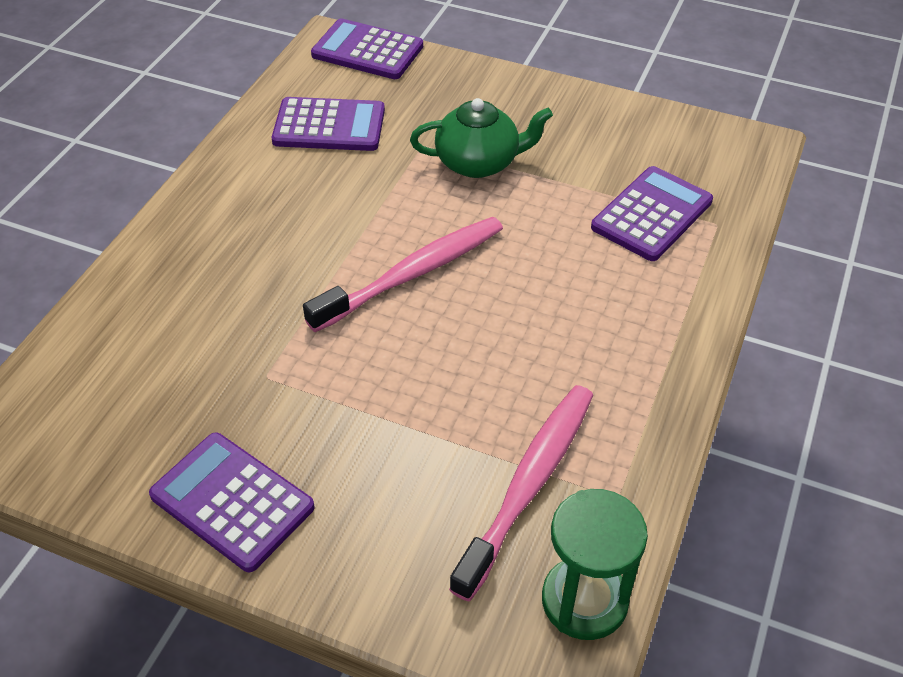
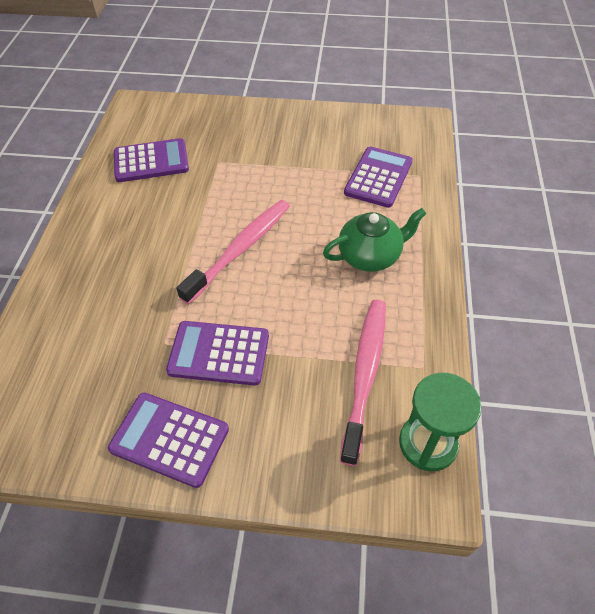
camera: 15 degrees left, 5 degrees up
(367, 51) = (160, 107): purple calculator -> purple calculator (219, 353)
(479, 162) = (258, 166): green teapot -> green teapot (370, 256)

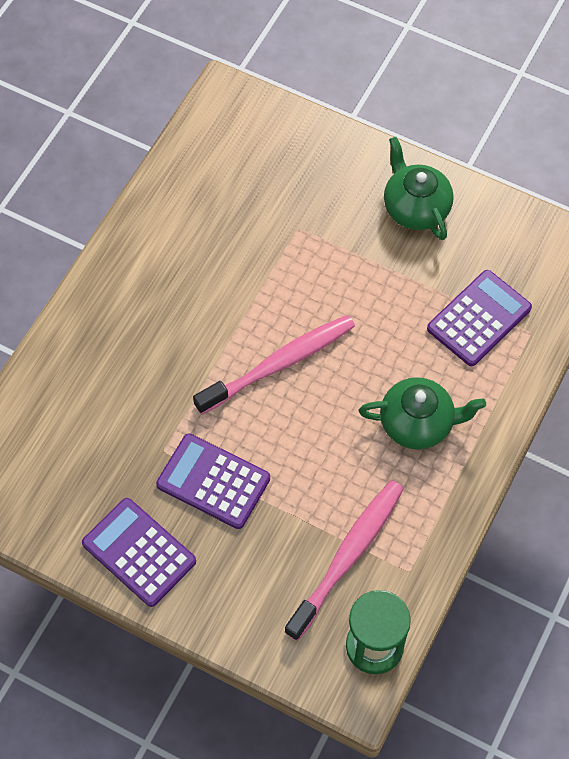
camera: 20 degrees right, 10 degrees up
(151, 161) = (219, 200): purple calculator -> none
(298, 129) = (415, 208): none -> green teapot

